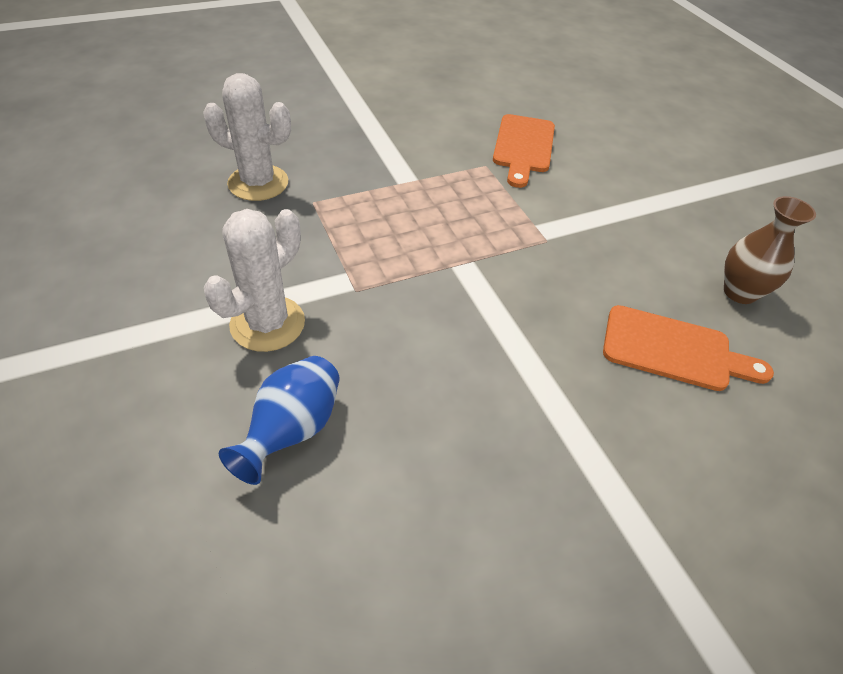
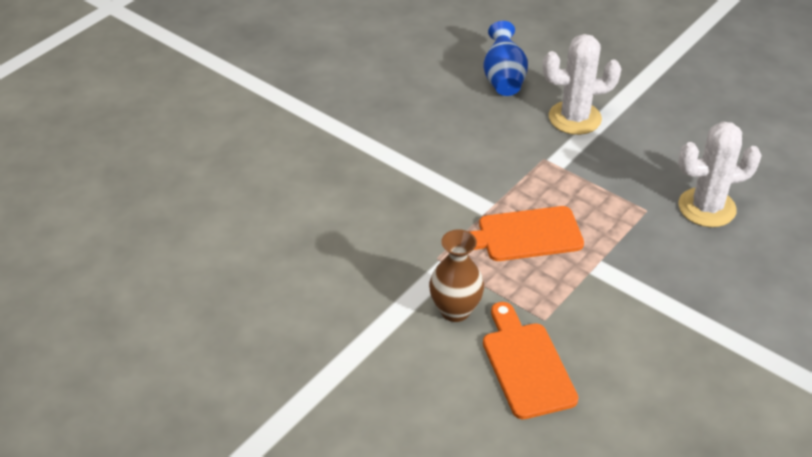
camera: 155 degrees right, 5 degrees down
(267, 324) = (574, 118): white cactus -> white cactus turned 75 degrees clockwise
(674, 350) = (302, 207): orange cutting board -> orange cutting board (524, 235)
(739, 292) = (258, 277): brown vase -> brown vase (455, 310)

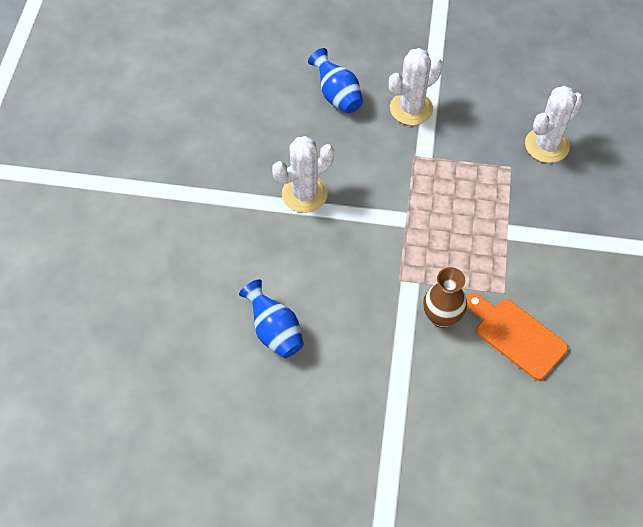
camera: 30 degrees left, 15 degrees up
(270, 246) = (274, 331): none -> blue vase
(400, 146) = (304, 194): none -> white cactus
(524, 235) = (444, 229): orange cutting board -> none

